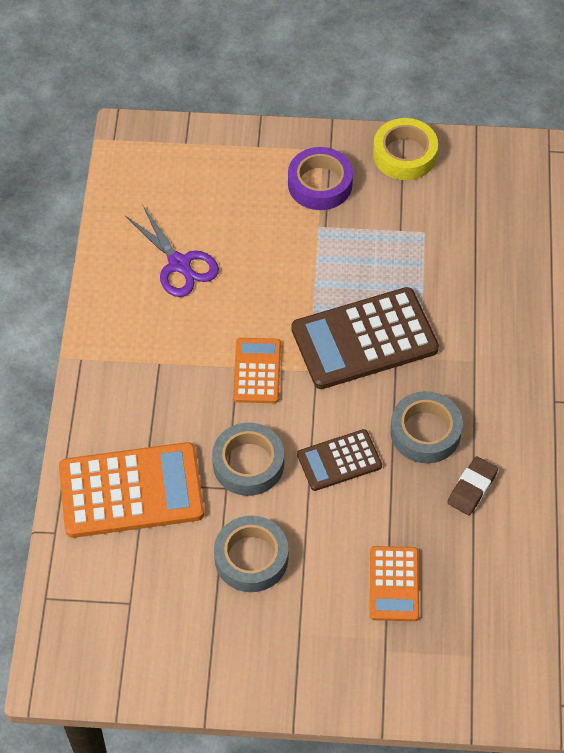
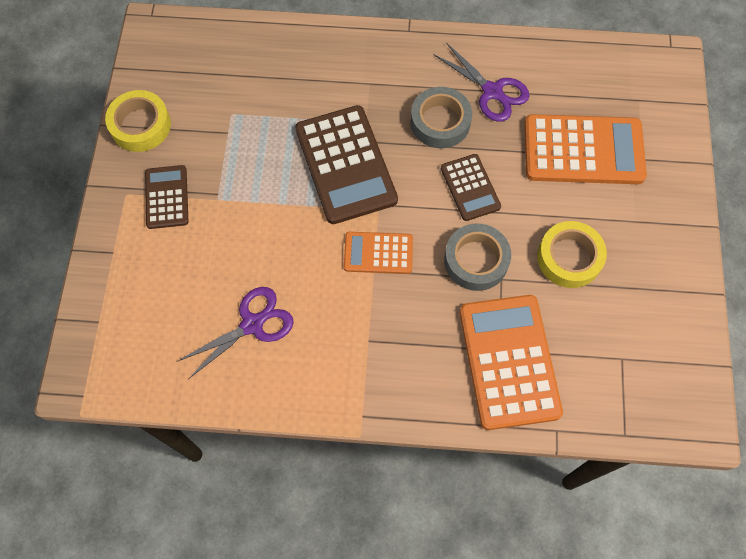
camera: 90 degrees left, 10 degrees up
(251, 558) = (569, 258): grey tape -> yellow tape
(320, 184) = (167, 197): purple tape -> brown calculator
(394, 584) = (583, 150): orange calculator -> orange calculator, size x1.81
(472, 488) = (492, 91): brown eraser -> purple scissors

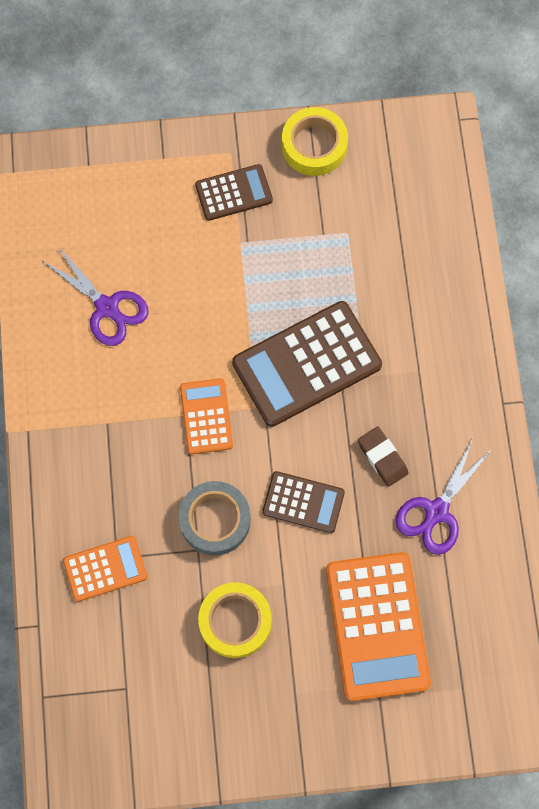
camera: 80 degrees right, 5 degrees up
(440, 122) = (382, 457): grey tape -> brown eraser
(470, 187) = (303, 502): brown calculator -> brown calculator turned 135 degrees counterclockwise
(509, 361) = (105, 569): orange calculator -> orange calculator, size x0.55

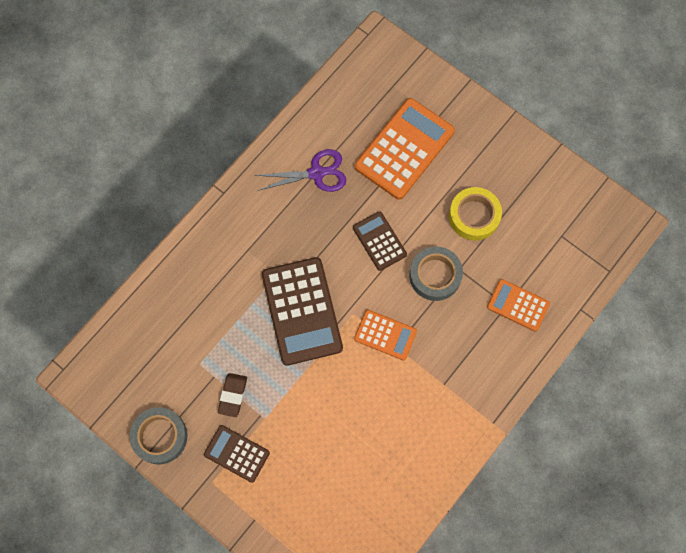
camera: 135 degrees left, 0 degrees up
(107, 307) = (379, 454): purple scissors -> none
(206, 416) = (385, 335): orange calculator -> orange calculator turned 105 degrees counterclockwise
(306, 364) = (302, 311): brown calculator -> brown calculator turned 60 degrees clockwise
(314, 145) = (160, 436): yellow tape -> grey tape
(382, 457) = (315, 224): brown eraser -> brown eraser (233, 395)

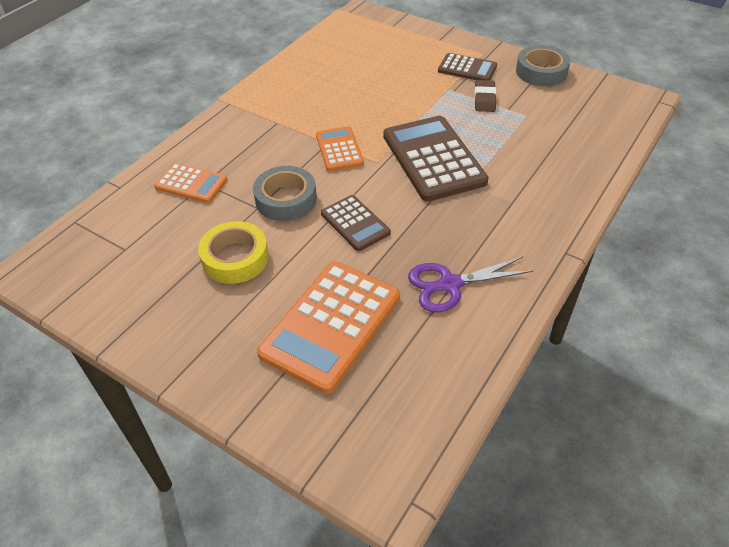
camera: 175 degrees right, 25 degrees down
(385, 335) = (339, 149): orange calculator -> orange calculator turned 60 degrees clockwise

